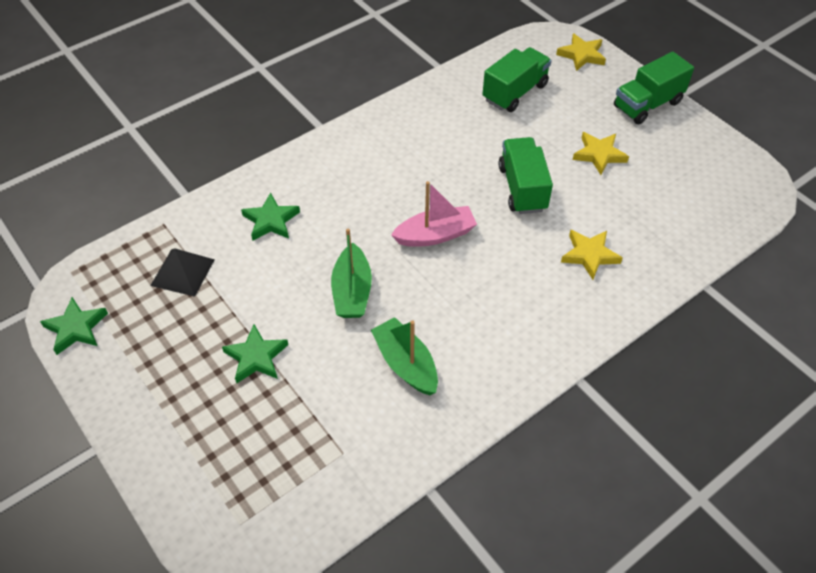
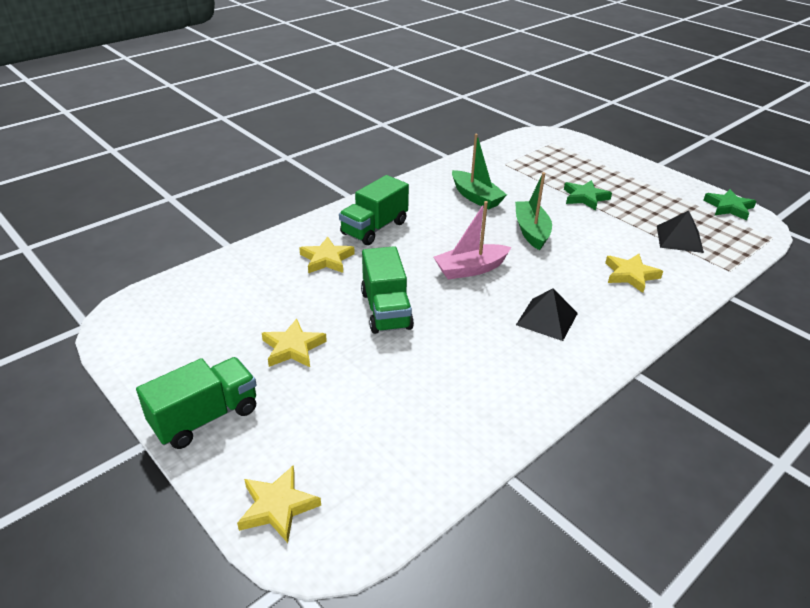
camera: 175 degrees right, 15 degrees down
(271, 220) = (630, 275): green star -> yellow star
(376, 173) = (547, 319): none -> black pyramid
(515, 92) = (391, 429): green truck -> green truck (374, 228)

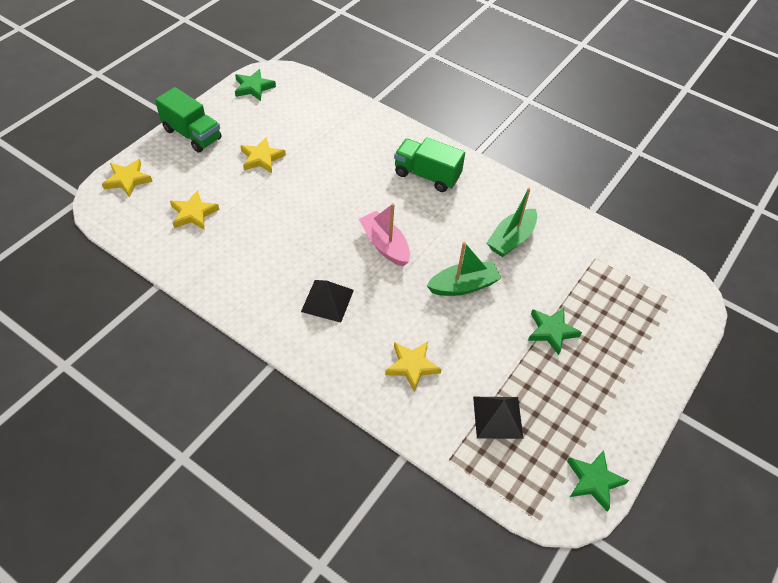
camera: 75 degrees right, 15 degrees up
(136, 342) = (253, 87): none -> green star
(327, 259) = (371, 155): yellow star -> yellow star (193, 213)
(386, 310) = (314, 199): green truck -> none

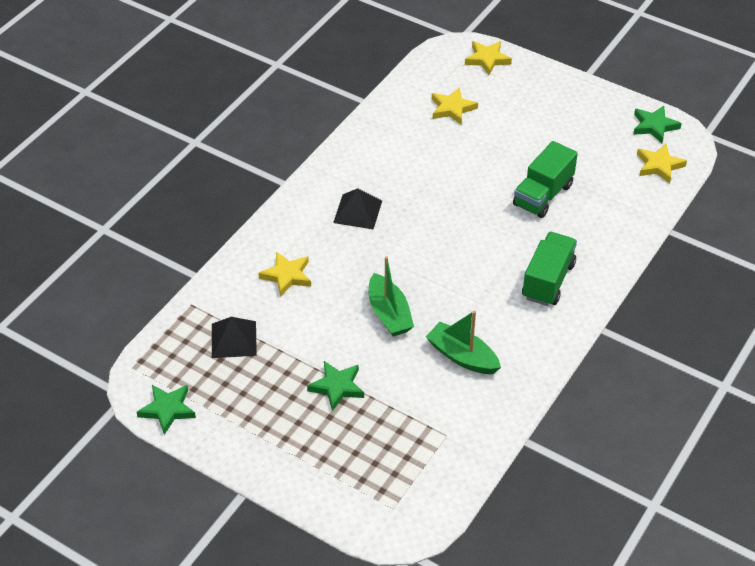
camera: 90 degrees right, 5 degrees down
(192, 134) = (563, 91): green truck -> green truck (543, 195)
(261, 158) = (541, 145): yellow star -> yellow star (659, 165)
(385, 245) = (435, 249): pink boat -> none

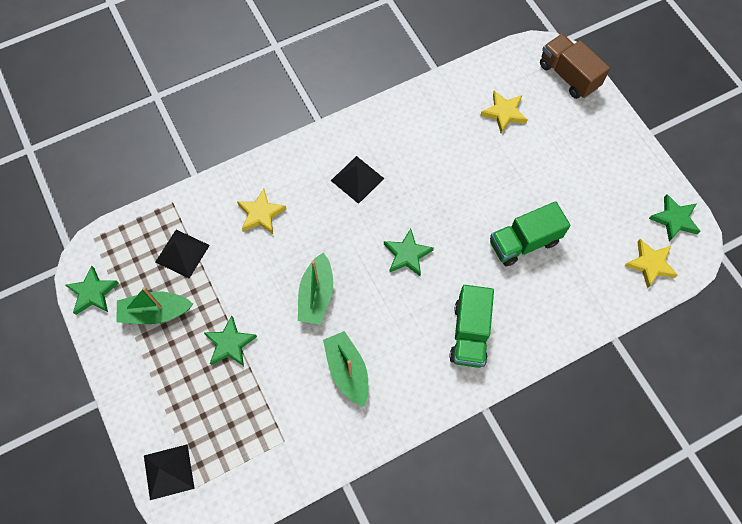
camera: 30 degrees right, 20 degrees up
(244, 396) = (155, 312): none -> green boat
(357, 510) = (169, 471): none -> black pyramid
(448, 248) = (407, 254): none -> green star
(487, 59) = (568, 76): yellow star -> brown truck
(548, 281) = (469, 333): green truck -> green truck turned 135 degrees clockwise

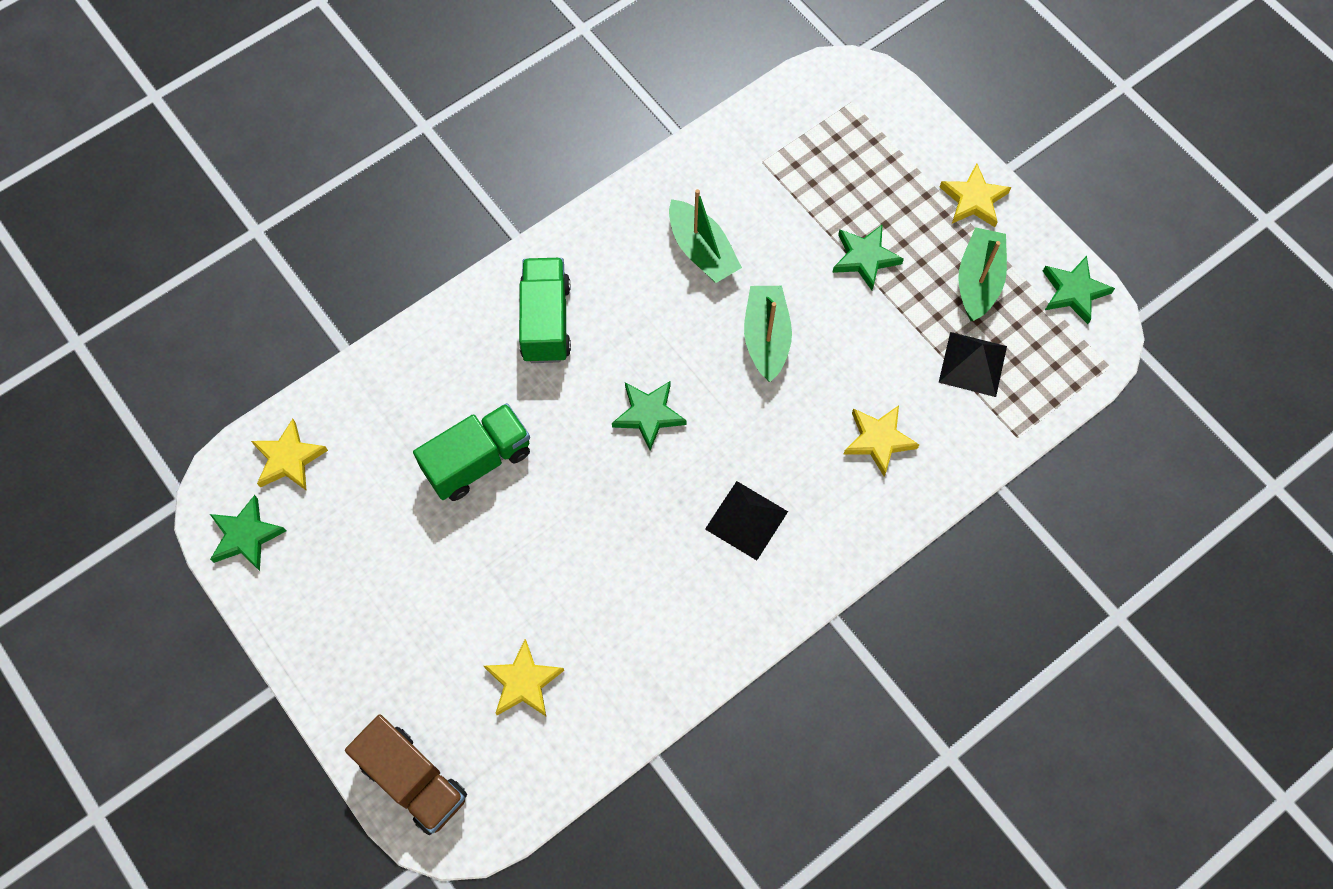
camera: 170 degrees right, 0 degrees up
(134, 378) = (973, 199): none -> yellow star
(155, 312) = (978, 281): green boat -> green boat turned 60 degrees counterclockwise
(169, 471) = (890, 110): black pyramid -> none

